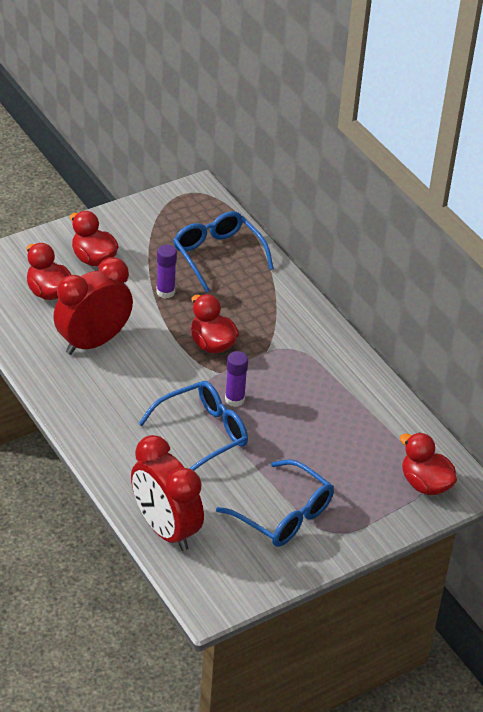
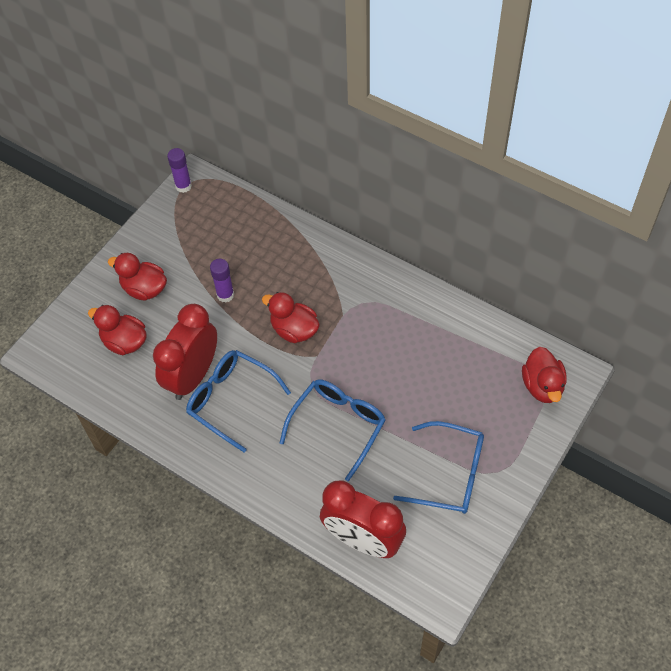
camera: 20 degrees left, 15 degrees up
(217, 255) = (248, 237): blue glasses -> blue glasses (231, 400)
(234, 399) = (344, 377): purple glue stick -> purple glue stick (183, 186)
(425, 484) = (542, 386): red duck -> red duck turned 120 degrees counterclockwise

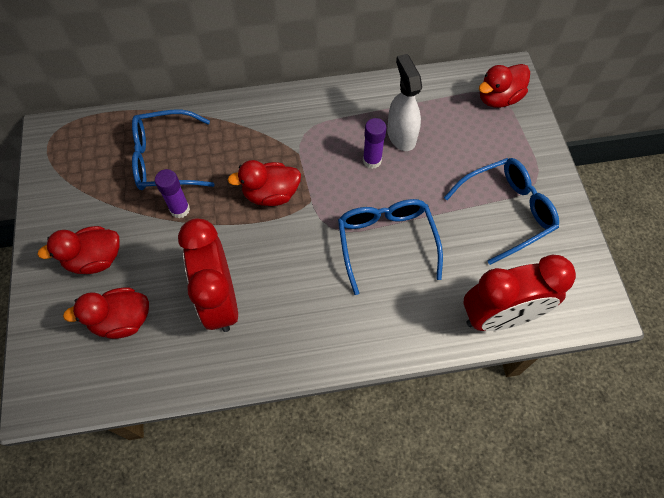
camera: 45 degrees left, 5 degrees up
(183, 186) = (46, 146): purple glue stick -> purple glue stick (372, 160)
(231, 400) = (275, 293): blue glasses -> blue glasses (165, 159)
(431, 357) = (401, 135): none -> white spray bottle
(542, 386) = (498, 98): red duck -> red duck turned 105 degrees clockwise

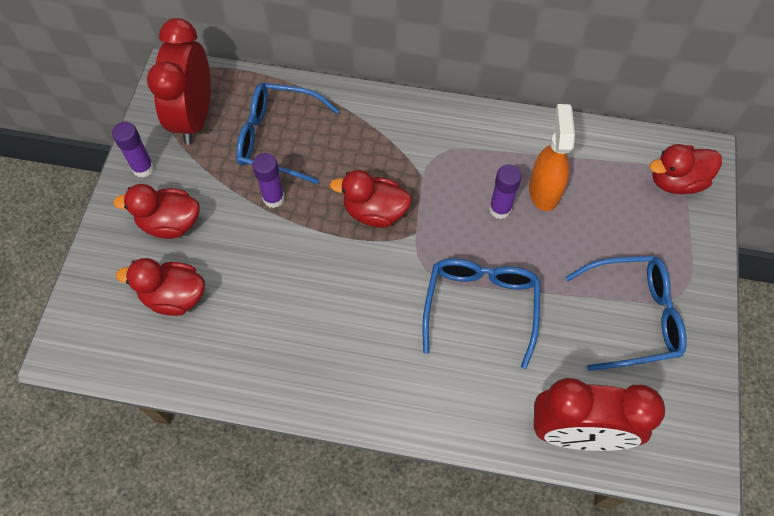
camera: 20 degrees right, 0 degrees up
(52, 220) = (143, 168): none -> purple glue stick
(220, 300) = (280, 309): red clock -> red clock (194, 117)
(401, 135) = (544, 190): white spray bottle -> orange spray bottle

